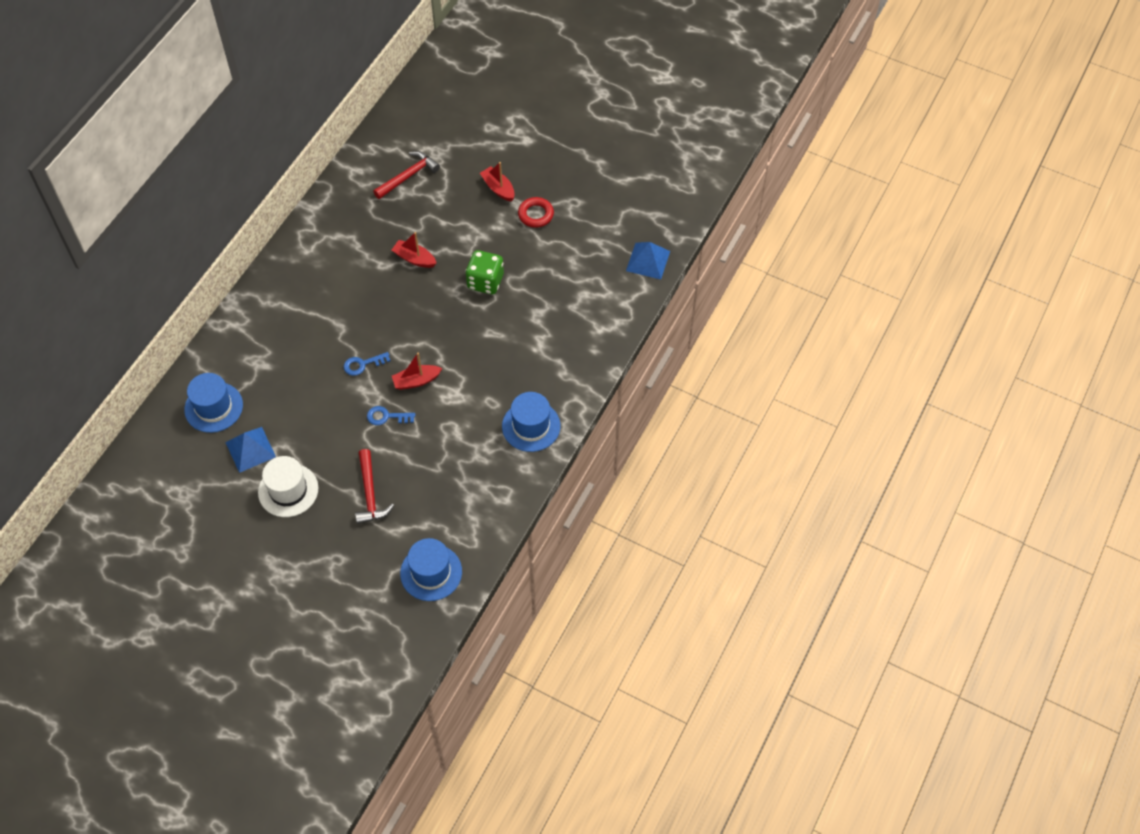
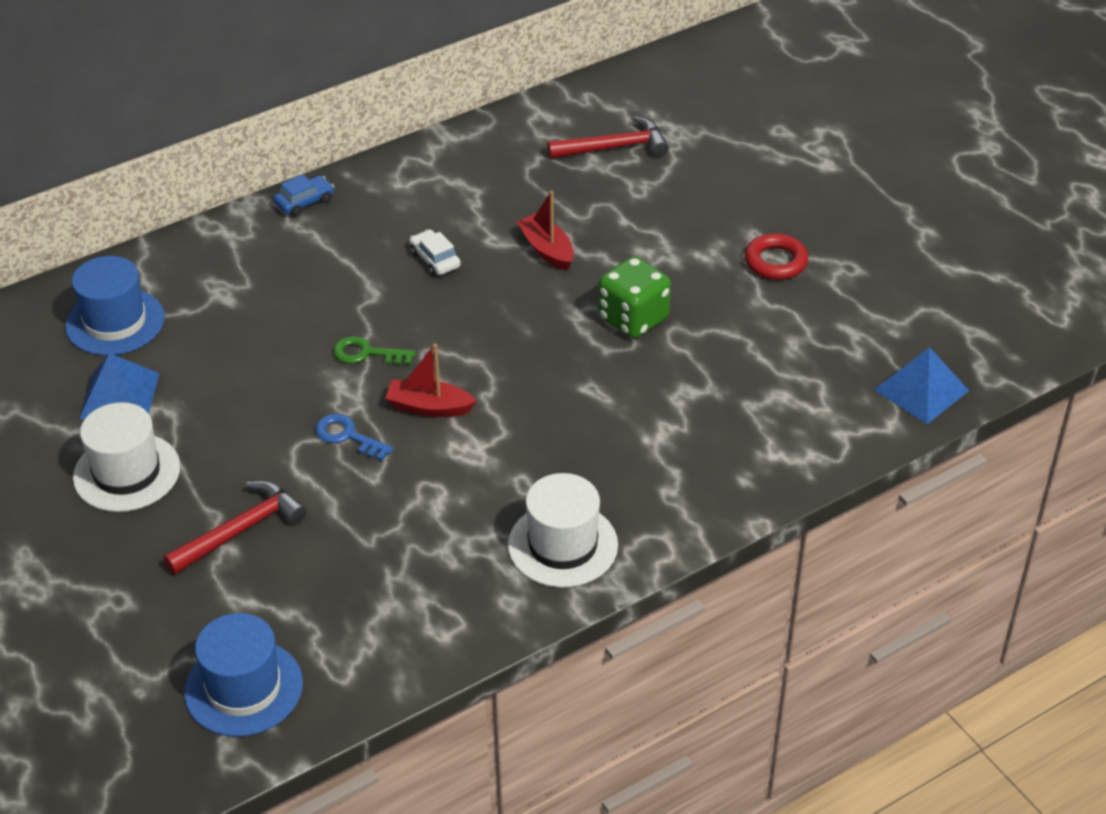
camera: 30 degrees right, 15 degrees down
(262, 285) = (304, 202): none -> blue car
(359, 291) = (435, 260): none -> white car
(363, 364) = (367, 353): blue key -> green key
(370, 493) = (240, 530): red hammer -> red hammer turned 150 degrees counterclockwise
(498, 188) = (740, 208): red boat -> none
(531, 426) = (562, 545): blue hat -> white hat

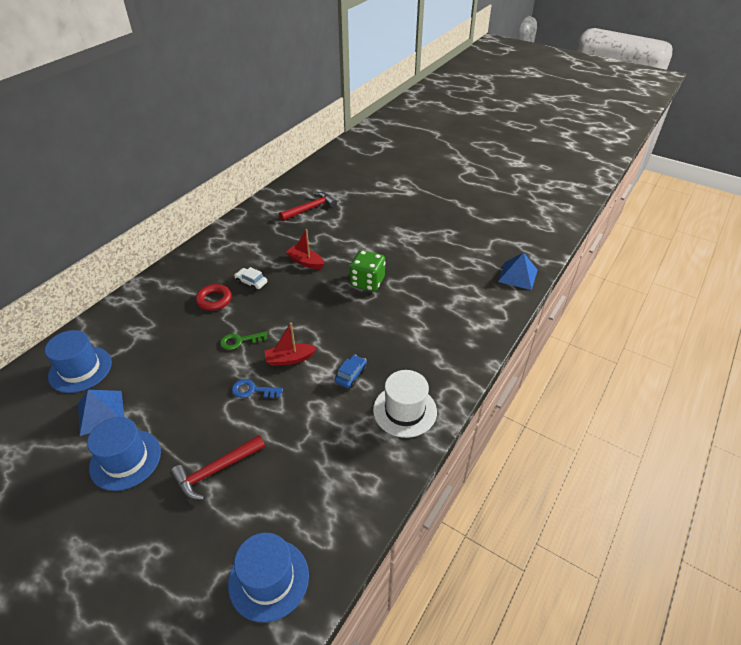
camera: 25 degrees left, 0 degrees up
(127, 472) = (125, 459): white hat -> blue hat
(240, 530) = (216, 470): red hammer -> red hammer turned 150 degrees counterclockwise
(304, 202) = (166, 273): blue car -> blue car (351, 375)
(775, 262) = (415, 238): red ring -> red ring (214, 300)

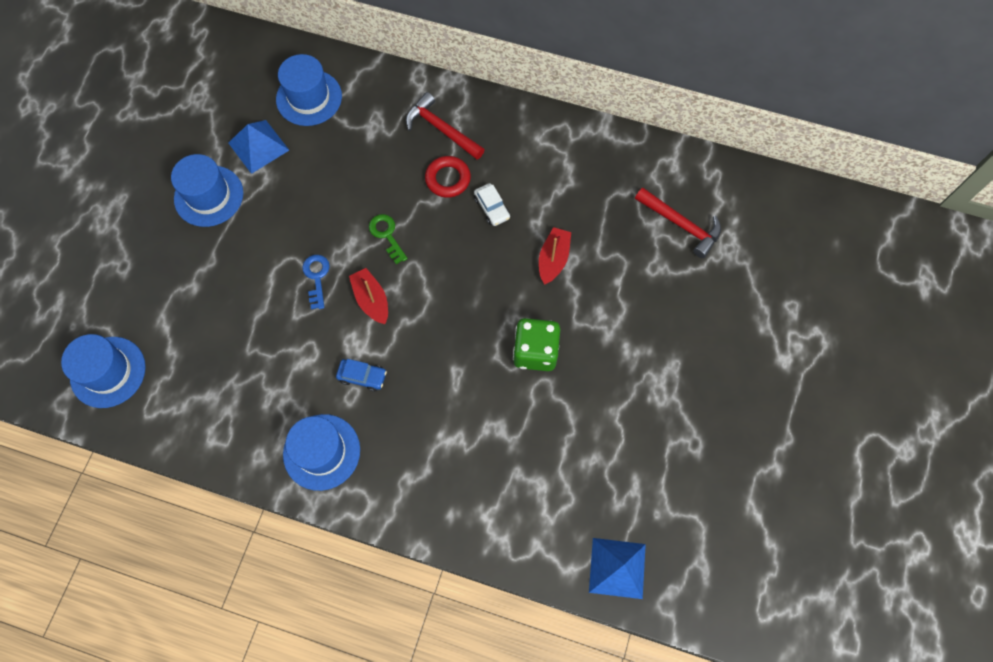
camera: 75 degrees right, 25 degrees up
(216, 470) = (210, 282): red hammer -> red hammer (441, 129)
(251, 282) = (492, 208): white car -> white car turned 135 degrees clockwise
(404, 410) = (321, 452): white hat -> blue hat

